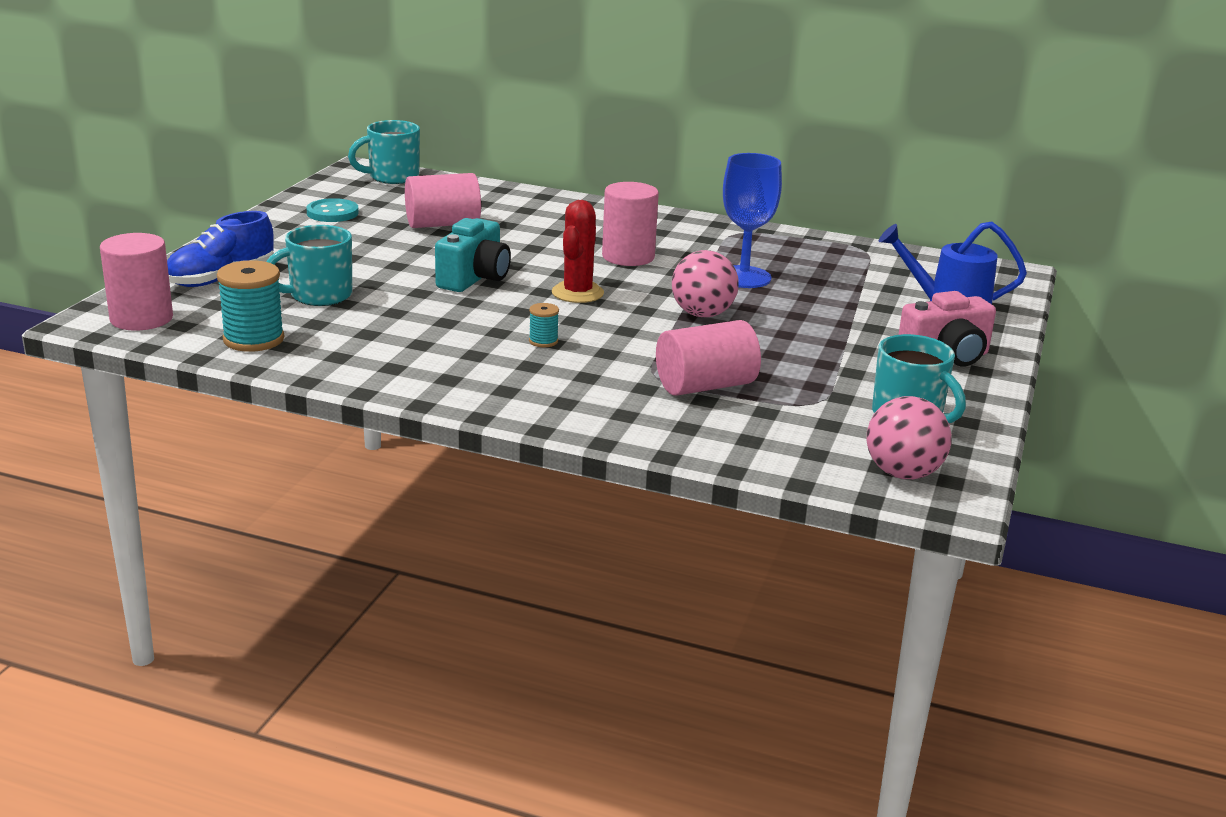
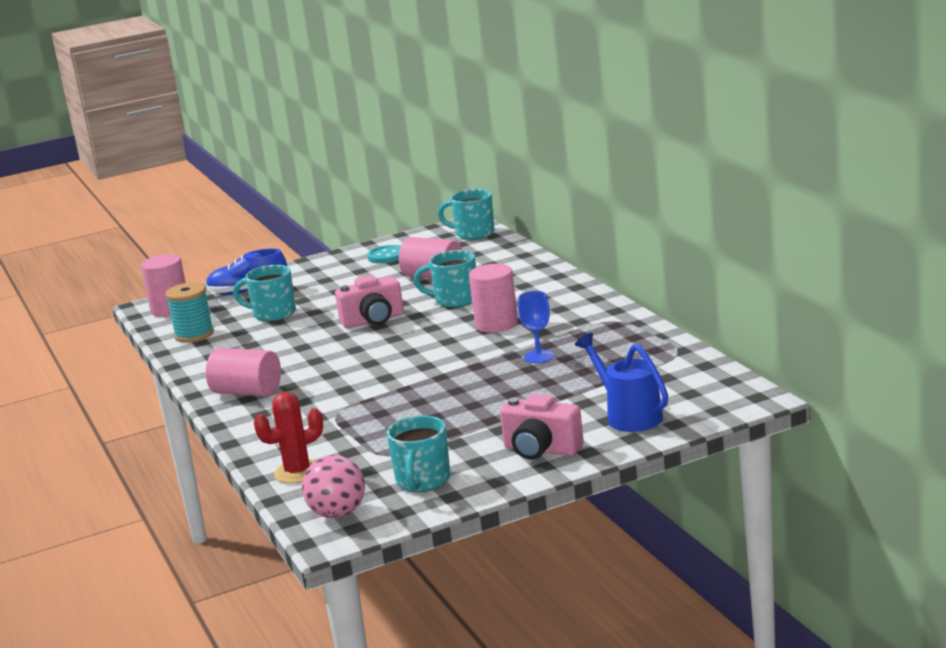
camera: 50 degrees right, 5 degrees down
(474, 279) = (373, 320): turquoise camera -> pink camera
(525, 242) = (455, 300): none -> turquoise mug
(543, 341) = (326, 372): turquoise spool -> none
(577, 293) = (411, 344): red cactus -> red cactus (297, 472)
(702, 314) = (453, 377): pink ball -> none
(705, 386) = (351, 426): pink cylinder -> pink cylinder (247, 392)
(743, 277) = (539, 357): blue goblet -> blue goblet, size x0.65

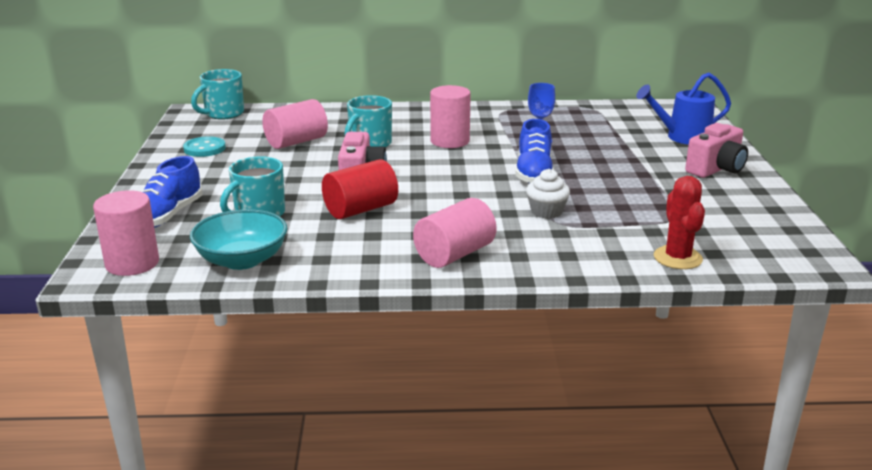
camera: 70 degrees left, 5 degrees up
(194, 335) = (242, 260): turquoise spool -> turquoise bowl
(307, 340) = (360, 209): none -> red cylinder
(338, 513) = (779, 254): pink ball -> none
(358, 402) = (546, 212): none -> white cupcake
(422, 481) = (739, 214): turquoise mug -> none
(445, 376) = (534, 173): none -> blue shoe

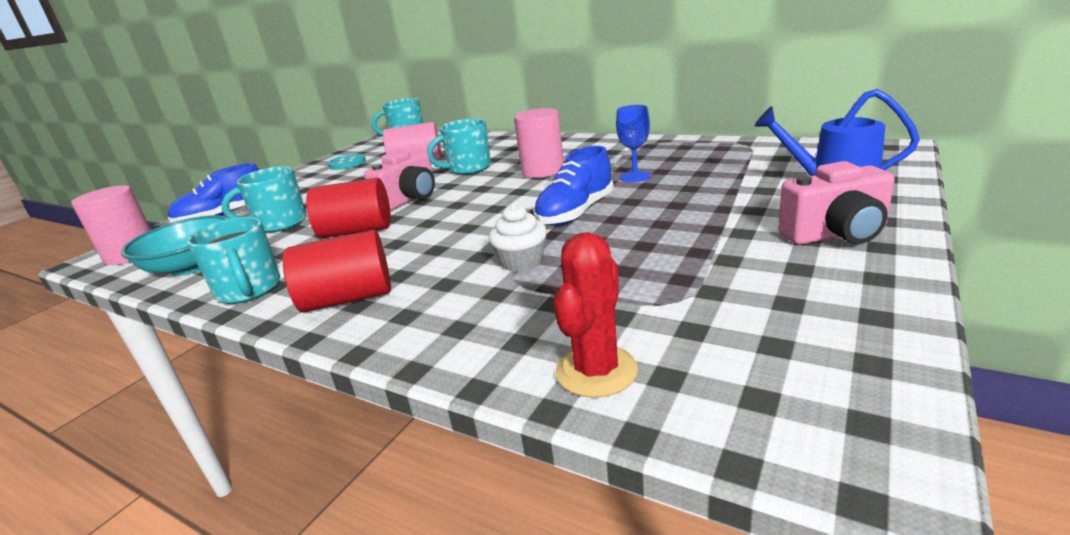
camera: 35 degrees right, 0 degrees up
(352, 265) = (249, 290): none -> turquoise mug
(454, 254) = (348, 298): pink cylinder -> red cylinder

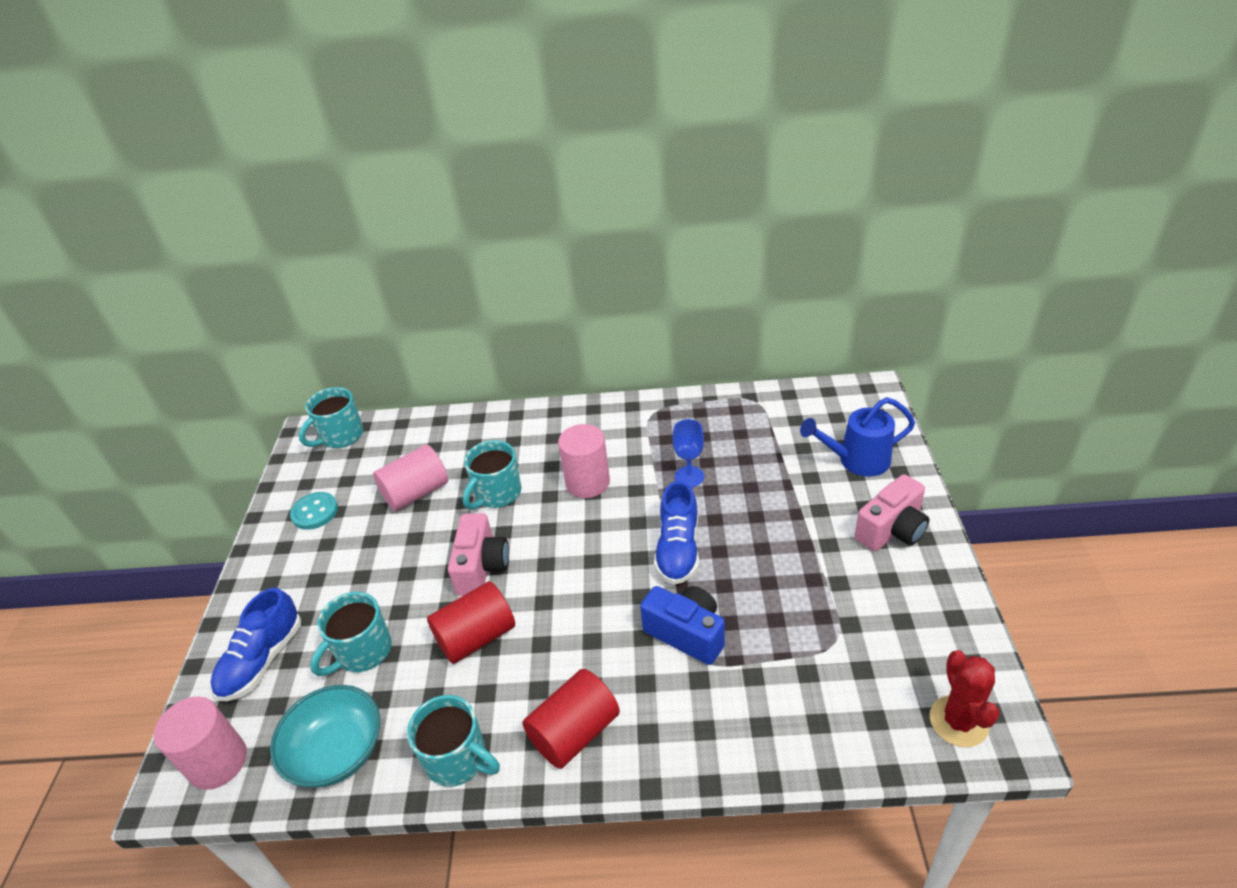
camera: 30 degrees left, 15 degrees up
(521, 262) = (686, 634): white cupcake -> blue camera
(596, 371) = (832, 732): red cactus -> red cactus (958, 721)

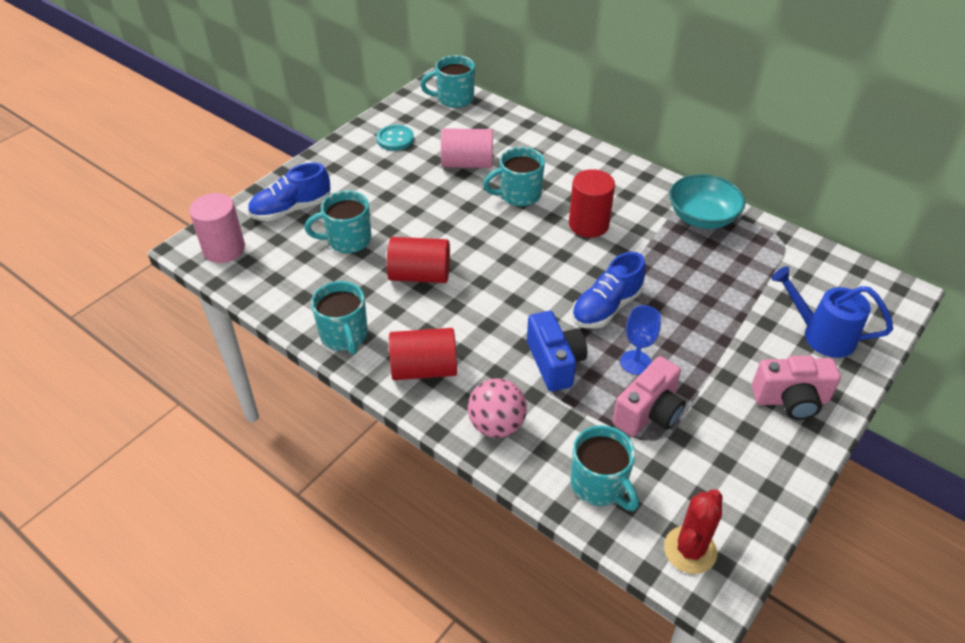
camera: 35 degrees right, 5 degrees up
(337, 751) = (286, 286): turquoise bowl -> turquoise bowl (702, 217)
(482, 567) = (463, 236): pink camera -> pink camera (648, 412)
(587, 482) = (588, 224): pink cylinder -> red cylinder
(689, 477) = (668, 265): blue goblet -> blue goblet (635, 362)
(697, 736) = (496, 425): none -> pink ball
(836, 721) = (599, 485): none -> turquoise mug

